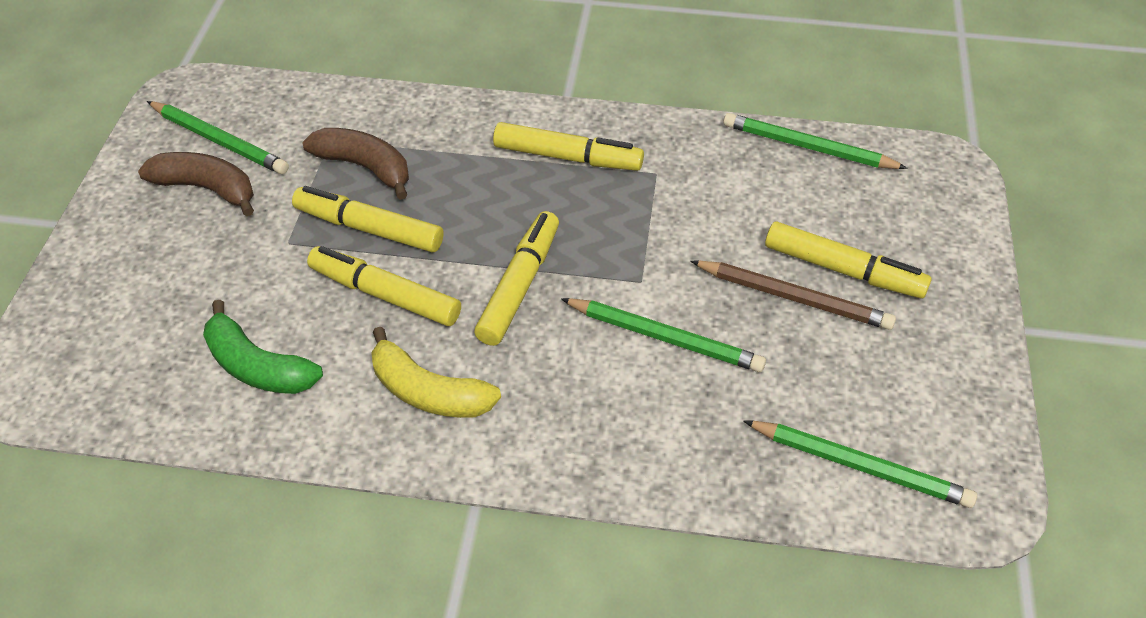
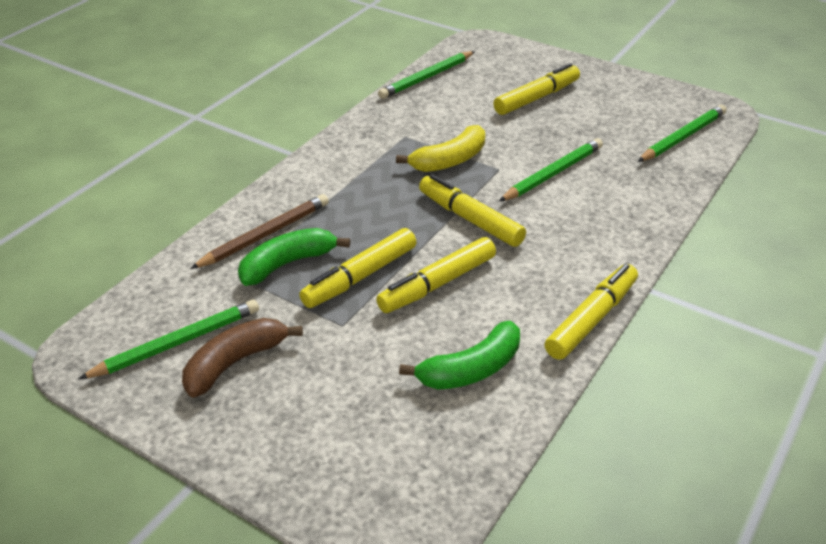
camera: 65 degrees left, 10 degrees down
(365, 167) = (287, 264): brown banana -> green banana
(428, 392) = (545, 284): yellow banana -> yellow banana (449, 160)
(567, 157) = (359, 166): yellow marker -> yellow marker (591, 319)
(794, 298) = (548, 120): brown pencil -> brown pencil (265, 234)

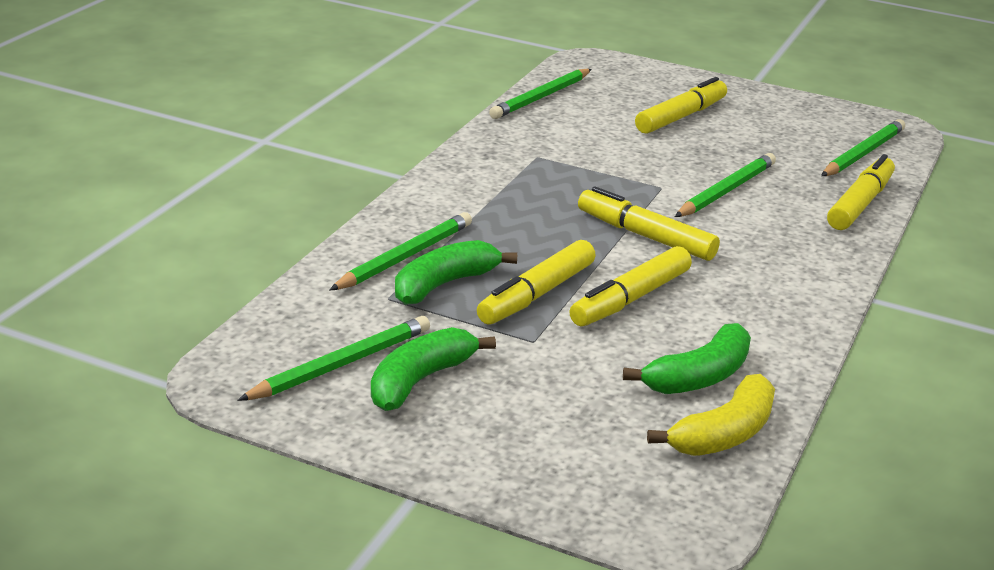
camera: 10 degrees left, 10 degrees down
(235, 363) = (420, 381): brown banana -> green banana
(265, 234) = (405, 257): brown pencil -> green pencil
(449, 160) = (600, 180): yellow banana -> yellow banana (724, 434)
(591, 319) = (818, 326): yellow marker -> yellow marker (860, 204)

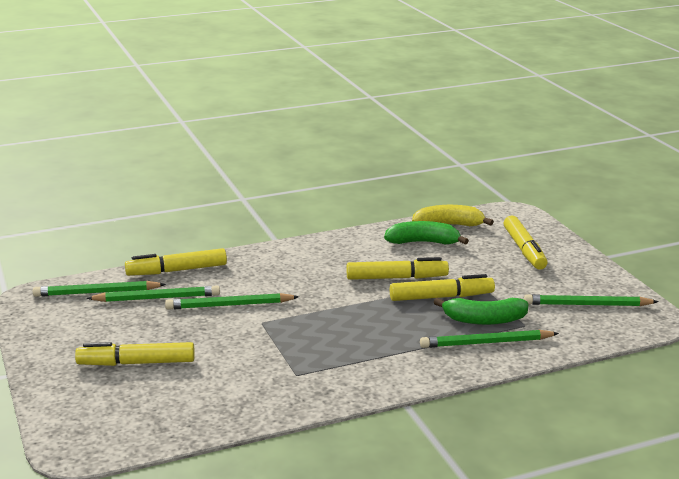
camera: 135 degrees left, 5 degrees down
(420, 381) = (555, 285): green banana -> none
(541, 97) = (195, 426): green pencil -> green pencil (157, 298)
(645, 236) = (329, 301): yellow marker -> yellow marker (524, 250)

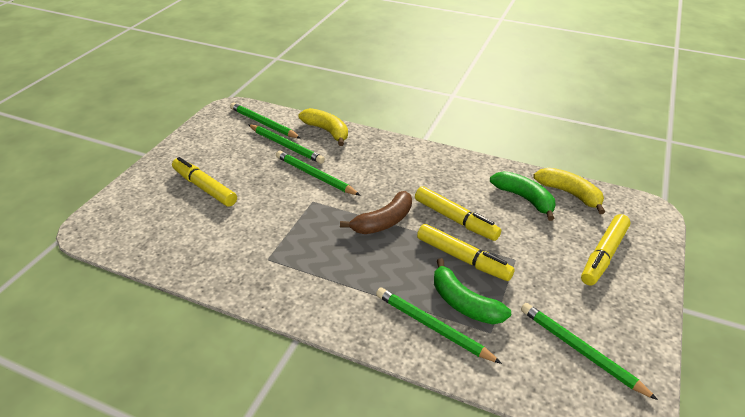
camera: 45 degrees right, 15 degrees up
(177, 270) = (327, 131): yellow marker -> yellow banana
(345, 305) = (383, 222): none -> brown banana

